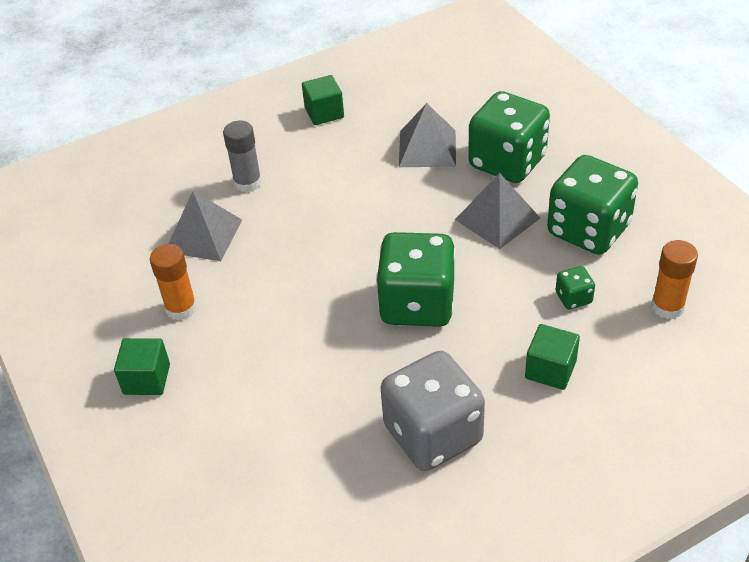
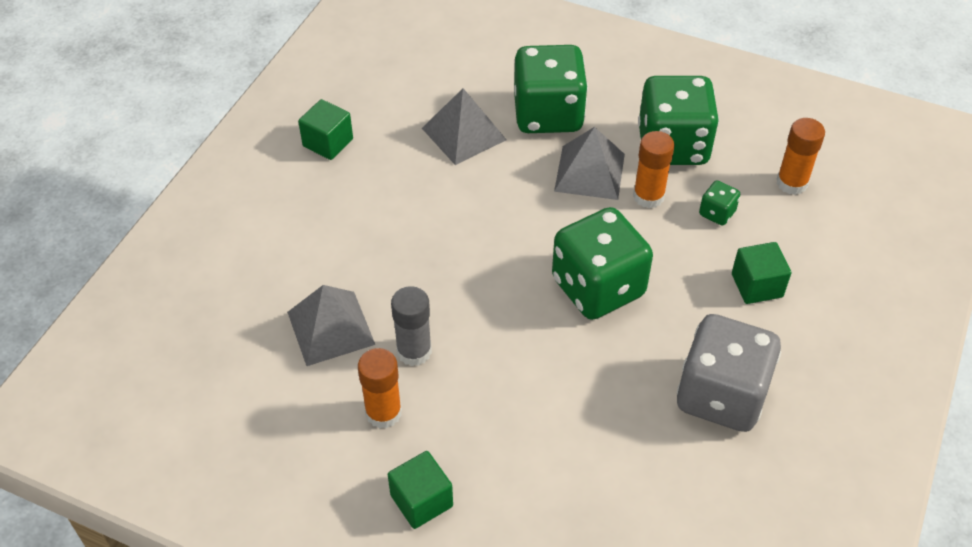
camera: 40 degrees left, 5 degrees up
(247, 183) = (321, 251): grey glue stick -> grey glue stick (414, 351)
(527, 258) = (648, 196): none -> orange glue stick

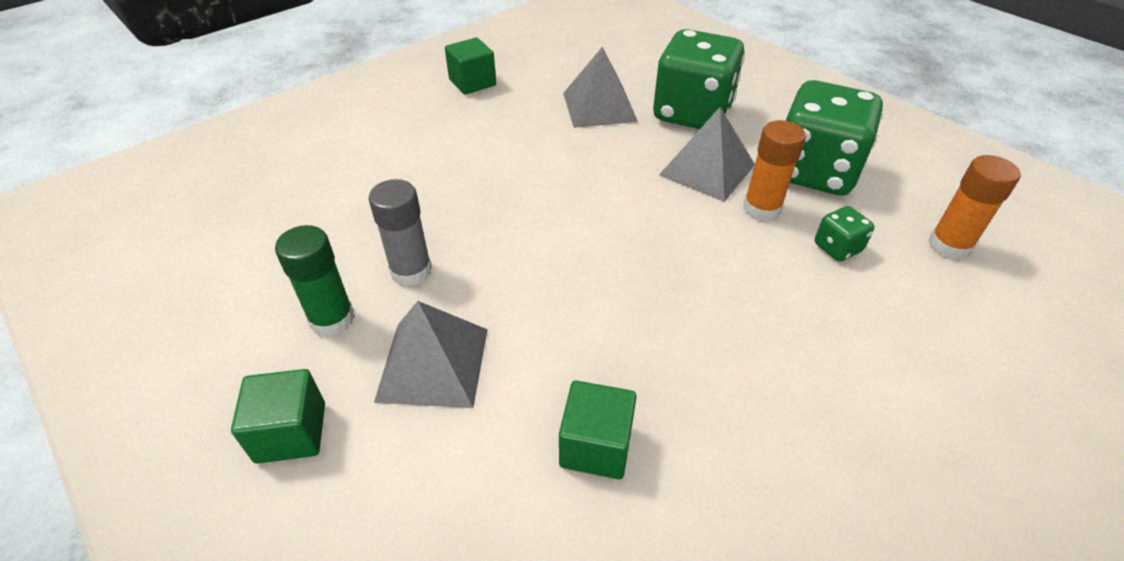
camera: 25 degrees right, 5 degrees down
(330, 328) = (350, 222): grey pyramid -> grey pyramid (433, 364)
(383, 412) = (332, 319): orange glue stick -> green glue stick
(598, 287) = (652, 277): green dice -> none
(721, 395) = (744, 458): grey dice -> none
(757, 285) = (856, 340): green cube -> green cube (596, 446)

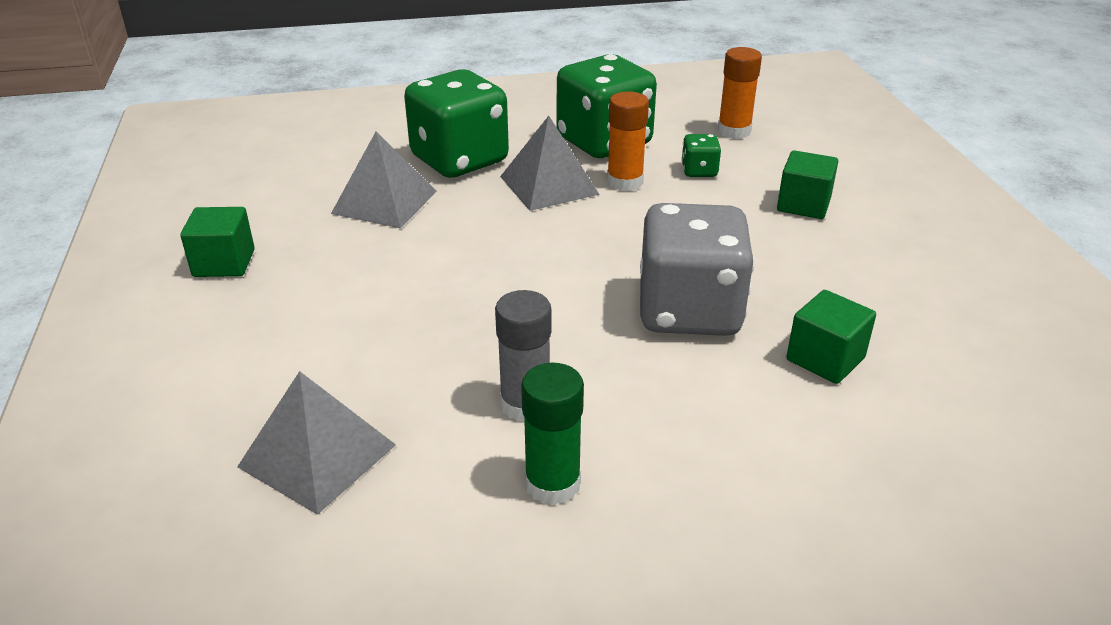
camera: 60 degrees left, 10 degrees down
(291, 432) = (700, 552): green cube -> green cube (803, 205)
(433, 364) = (673, 425): grey pyramid -> grey pyramid (317, 456)
(595, 321) = (689, 311): none -> grey dice

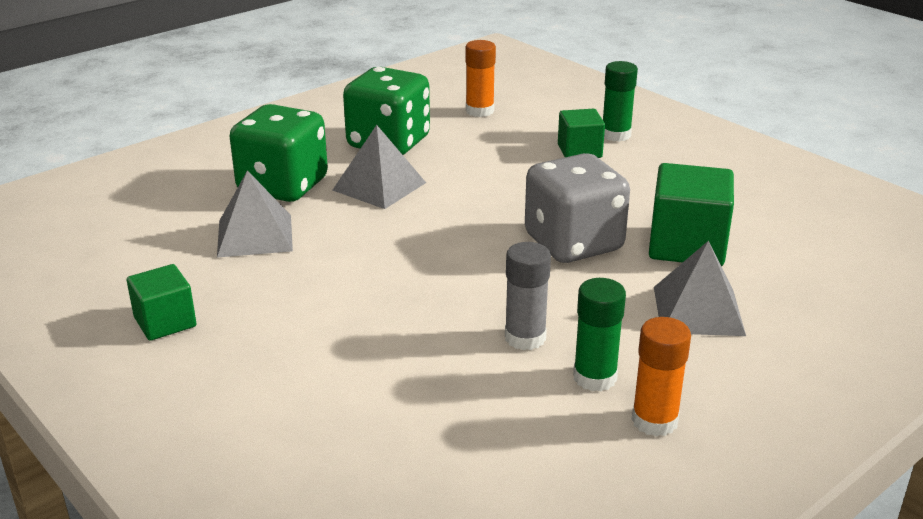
camera: 30 degrees left, 5 degrees down
(317, 456) = (412, 423): grey pyramid -> grey pyramid (698, 310)
(625, 182) = (436, 168): orange glue stick -> orange glue stick (654, 421)
(699, 171) = (483, 146): green dice -> none
(825, 359) = (687, 245): green cube -> green cube, size x1.64
(866, 197) = (616, 135): none -> green glue stick

